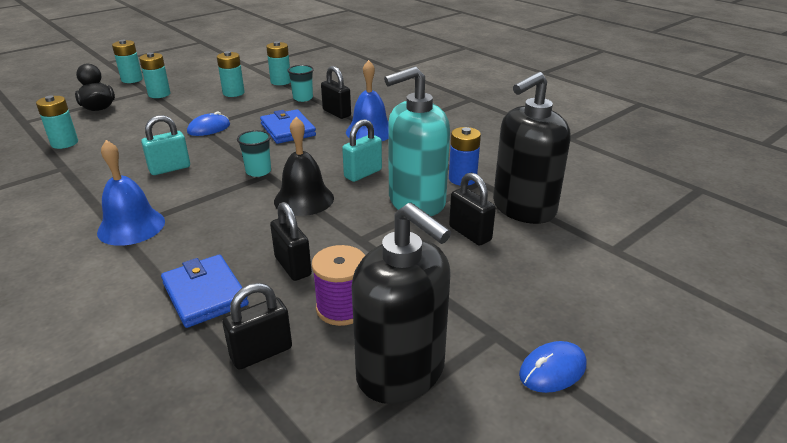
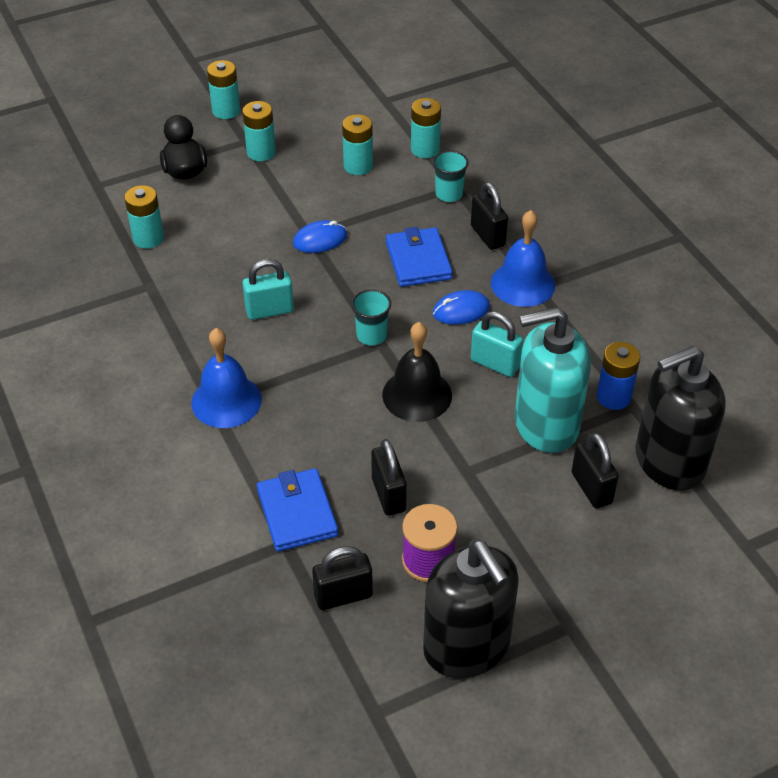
camera: 15 degrees right, 15 degrees up
(363, 174) = (495, 364): turquoise padlock -> turquoise padlock turned 60 degrees clockwise
(552, 370) = (610, 677): blue mouse -> blue mouse (461, 310)

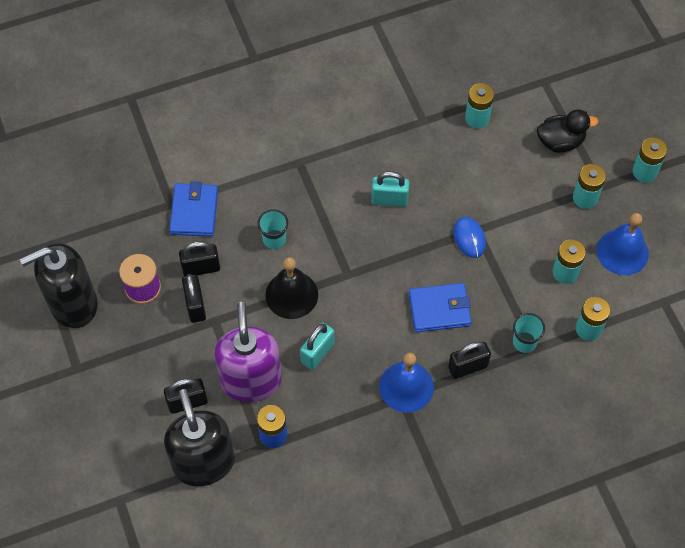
camera: 95 degrees right, 15 degrees up
(226, 401) = (300, 171): blue bell -> blue bell (622, 252)
(269, 310) = (389, 200): turquoise padlock -> turquoise padlock turned 75 degrees counterclockwise
(297, 513) = (194, 212): blue wallet -> blue wallet turned 75 degrees counterclockwise
(343, 596) = (124, 235): black padlock -> black padlock (195, 306)
(371, 335) = (356, 268): turquoise cup -> turquoise cup (274, 239)
(461, 310) = (378, 335): blue mouse -> none
(545, 425) = (251, 380): turquoise soap dispenser -> purple soap dispenser

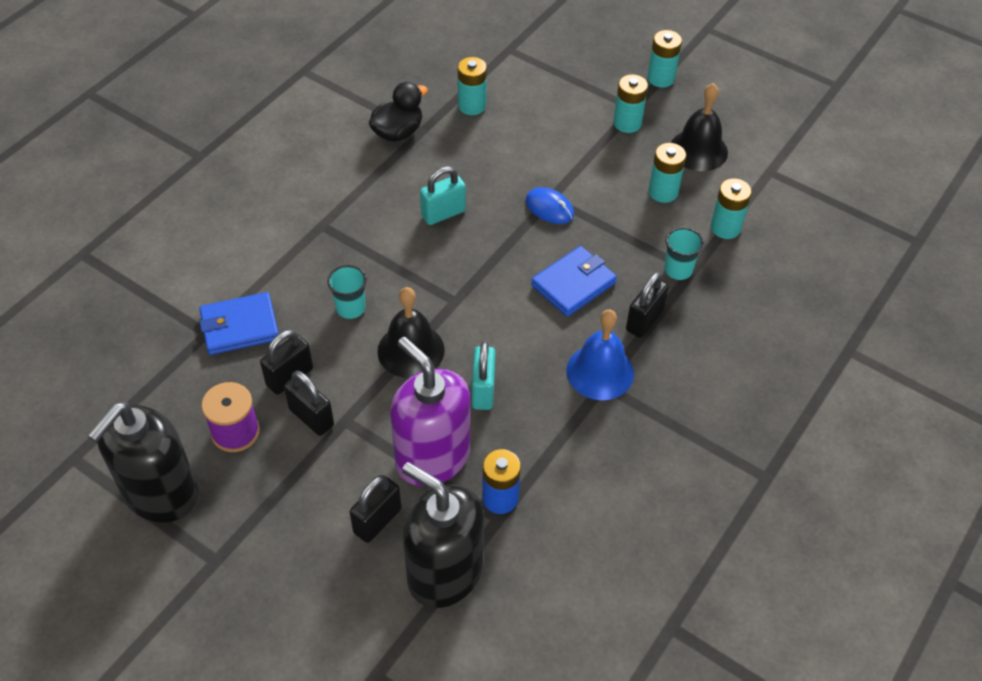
camera: 35 degrees left, 10 degrees down
(194, 212) = (240, 326): blue wallet -> blue wallet turned 75 degrees counterclockwise
(560, 141) = (565, 89): black duck -> black duck (398, 132)
(622, 252) = (698, 150): blue bell -> black bell

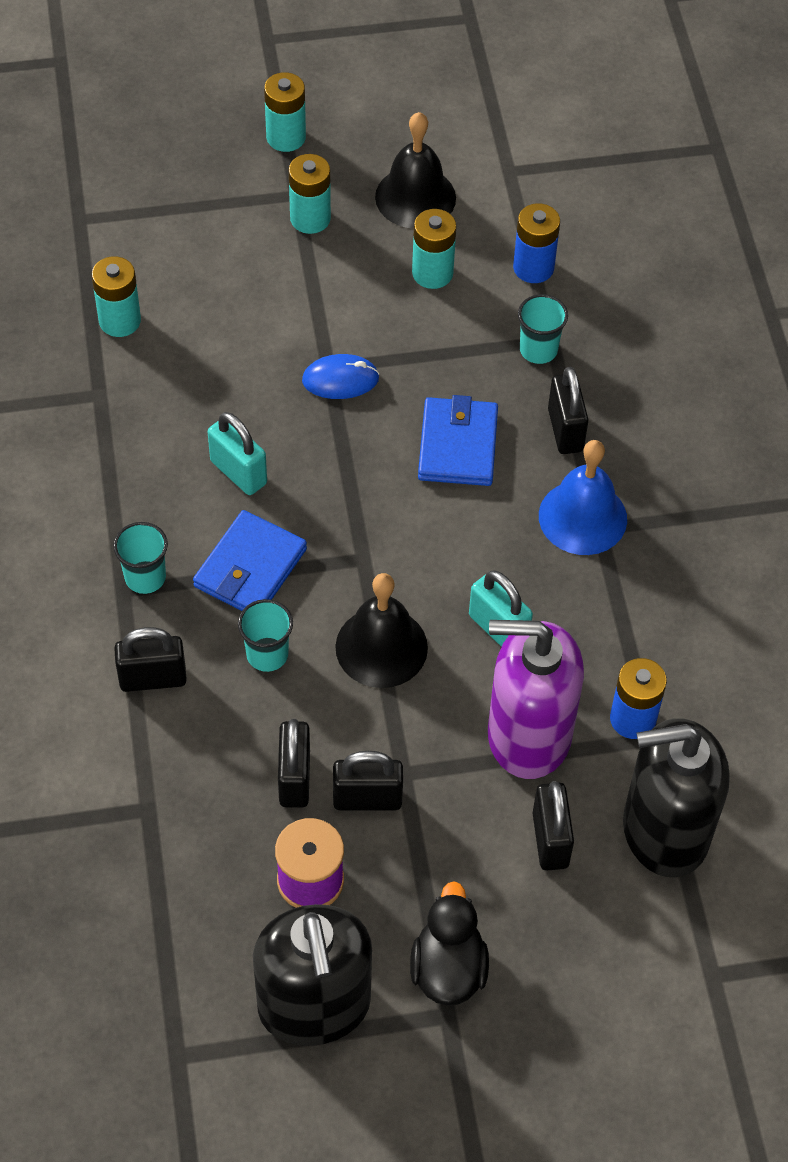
camera: 45 degrees left, 5 degrees up
(240, 326) = (175, 772): blue wallet -> blue wallet (250, 568)
(284, 276) = (153, 678): none -> black padlock
(338, 227) = (145, 577): none -> turquoise cup
(398, 132) = (75, 415): black duck -> black duck (448, 968)
(443, 213) = (238, 472): turquoise padlock -> turquoise padlock turned 60 degrees counterclockwise
(725, 228) = (533, 268): turquoise battery -> blue battery

